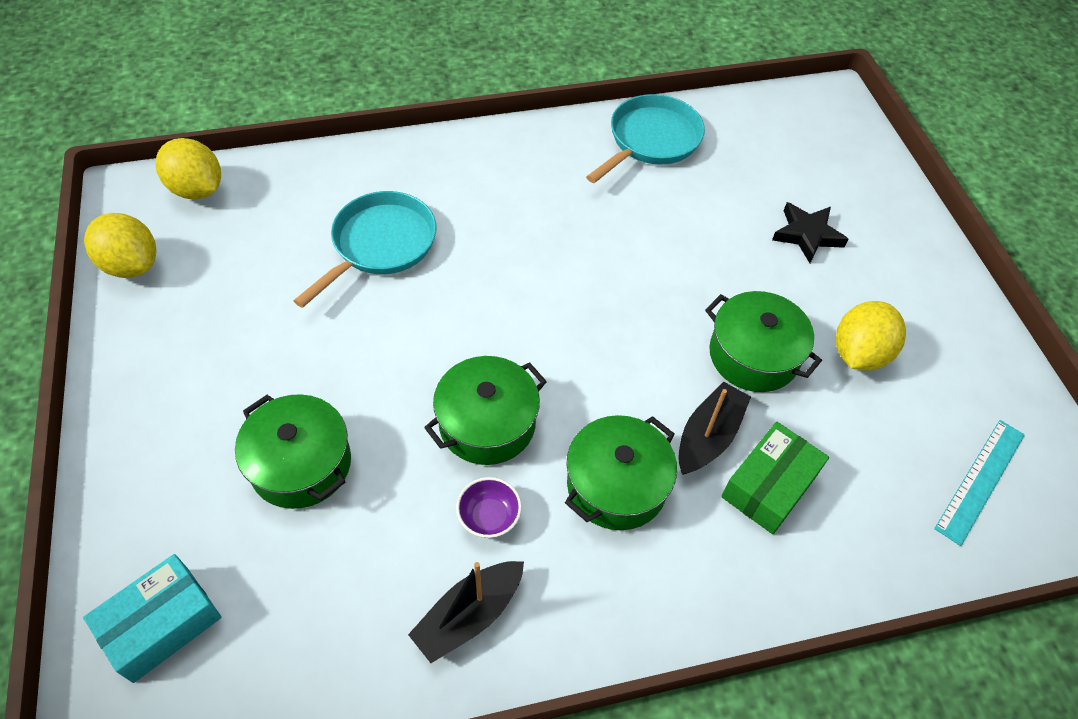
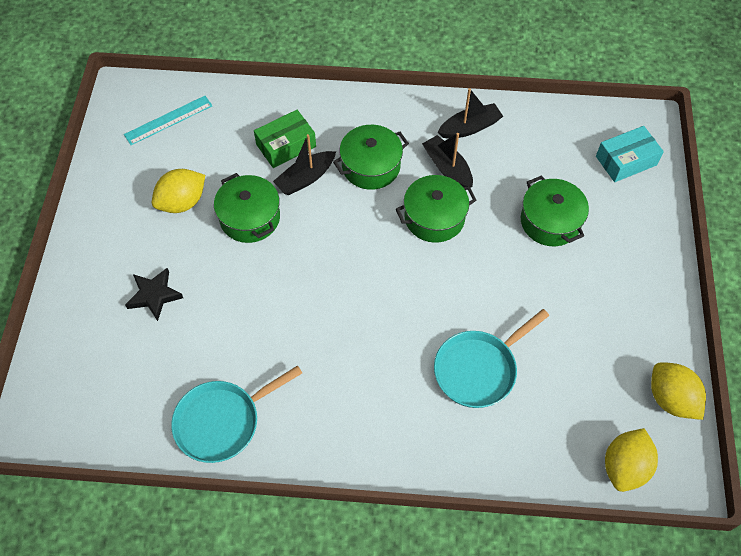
camera: 160 degrees left, 5 degrees up
(197, 189) = (624, 467): yellow lemon -> yellow lemon turned 60 degrees clockwise
(489, 517) = (447, 168): purple bowl -> black boat

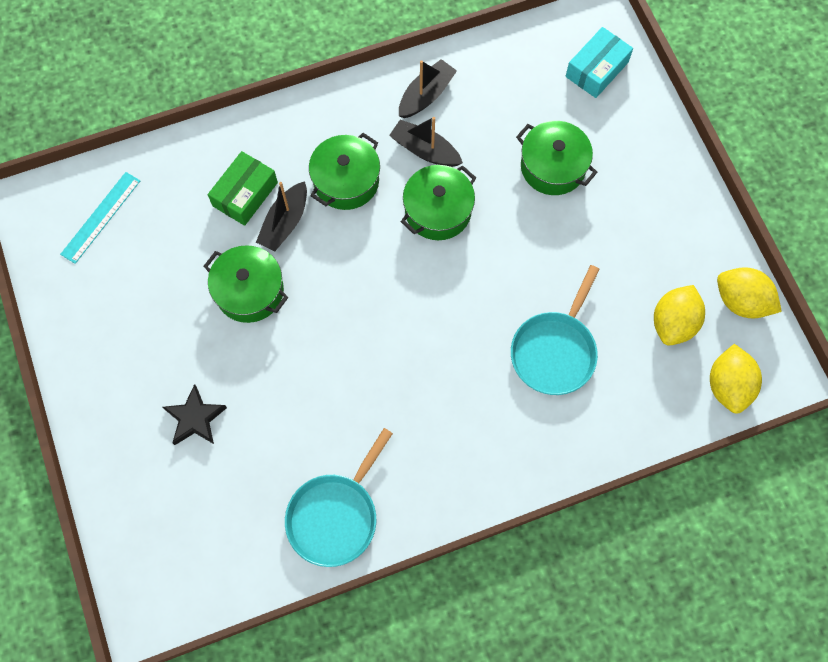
camera: 25 degrees left, 10 degrees up
(182, 202) = (168, 304): yellow lemon -> yellow lemon (673, 323)

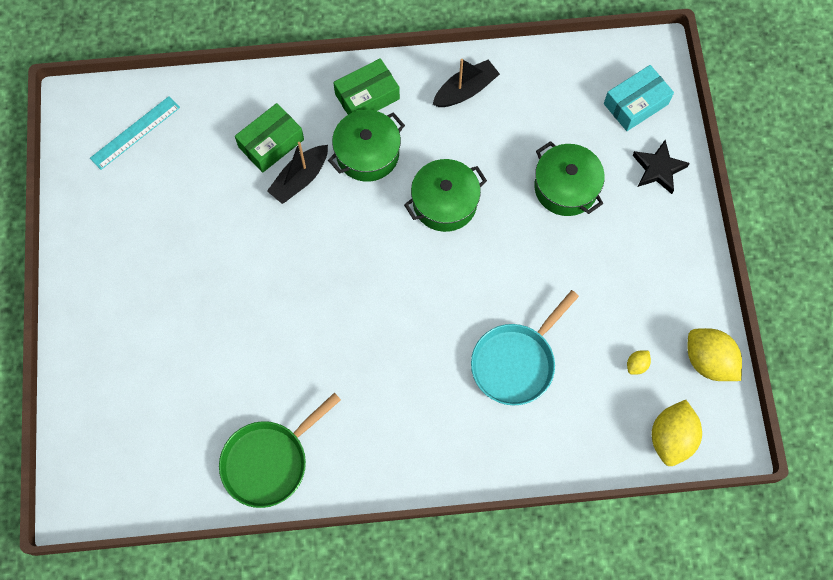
camera: 15 degrees right, 0 degrees up
(195, 418) = (168, 339): black star -> black star (658, 169)
(249, 291) = (250, 235): green pot -> none
(329, 125) = (367, 96): none -> green box
(336, 515) = (269, 461): turquoise pan -> green pan
(425, 150) = (449, 142): black boat -> none
(673, 323) = (636, 365): yellow lemon -> yellow lemon, size x0.46

